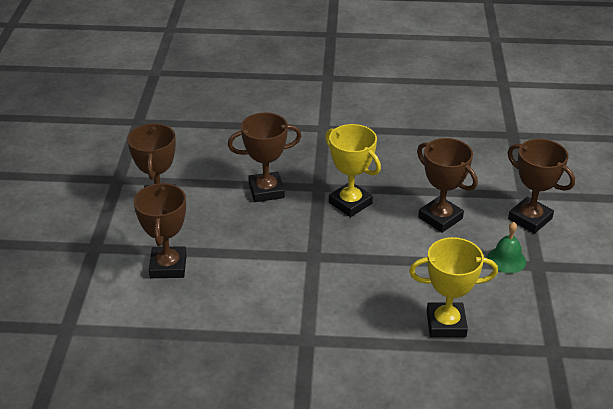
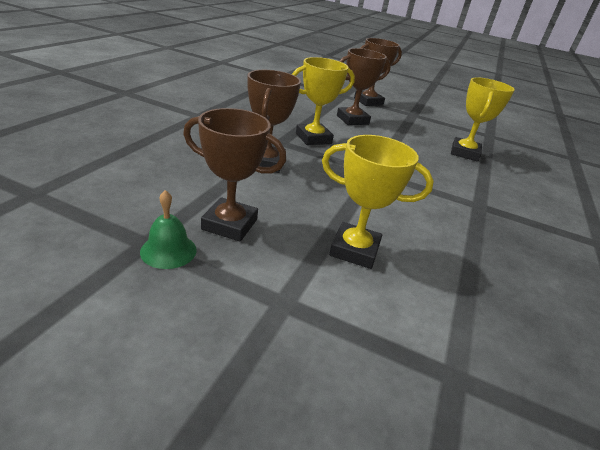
camera: 75 degrees left, 5 degrees down
(168, 266) = (354, 250): brown trophy -> yellow trophy
(506, 259) = (405, 119): green bell -> green bell (168, 250)

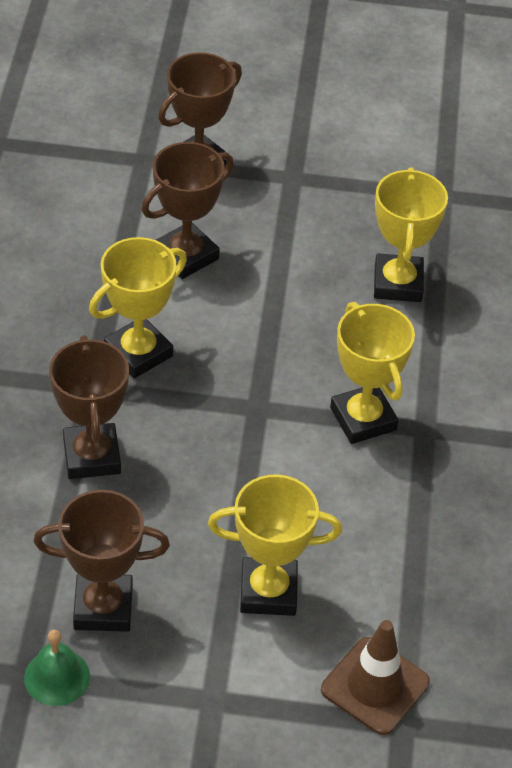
camera: 15 degrees left, 15 degrees up
(431, 336) = (375, 686): none -> brown traffic cone
(439, 191) = (363, 419): none -> yellow trophy

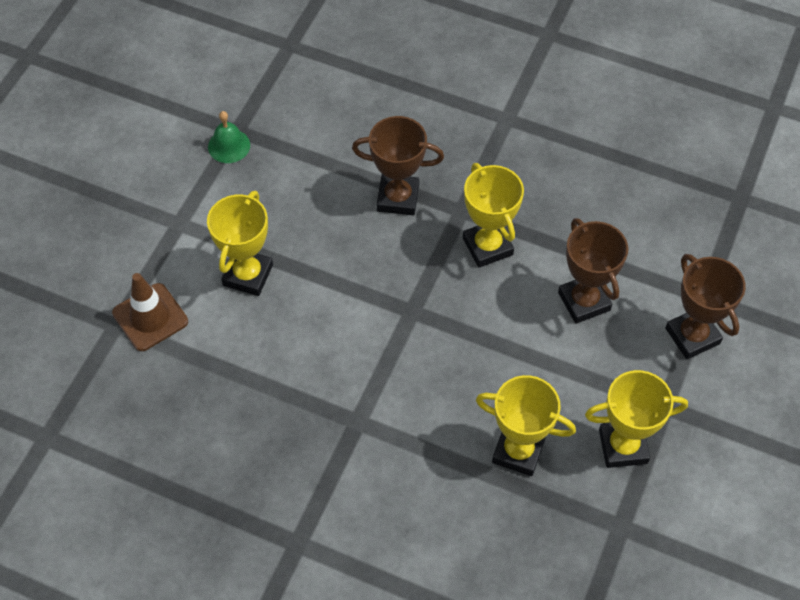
camera: 110 degrees right, 10 degrees up
(103, 607) = (270, 179): brown trophy -> none
(363, 419) = (380, 380): yellow trophy -> yellow trophy (623, 446)

